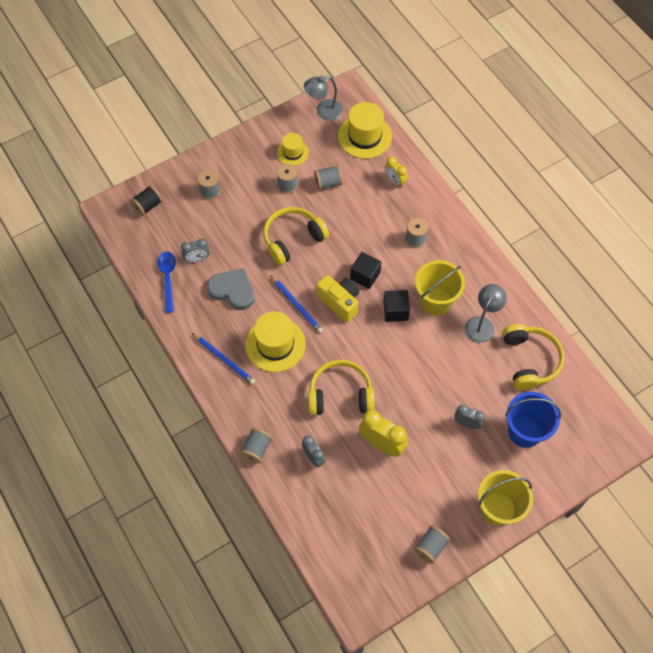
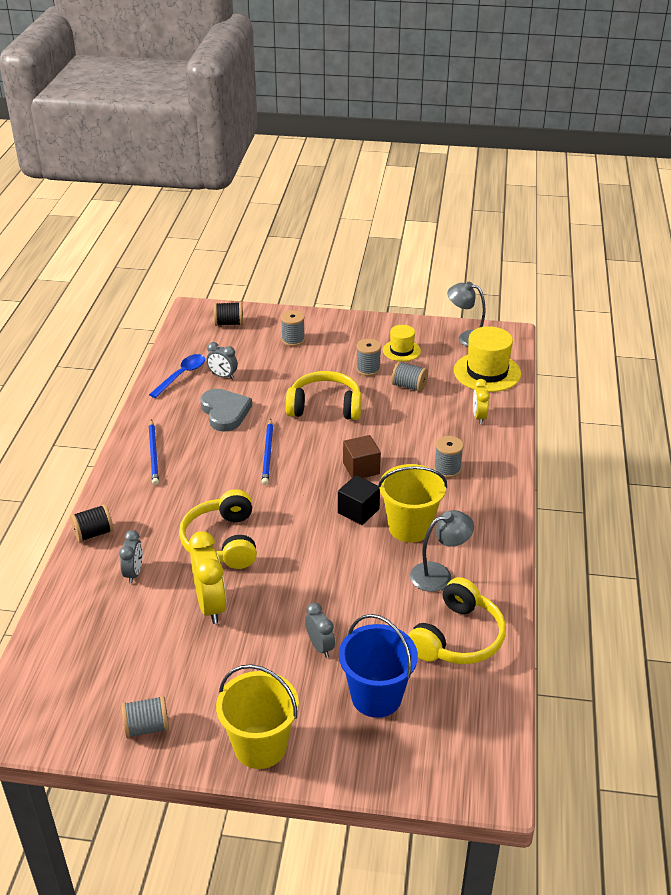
camera: 40 degrees right, 25 degrees down
(256, 449) = (94, 533): grey spool -> black spool
(275, 344) = (211, 469): yellow hat -> none
(340, 302) = (311, 474): yellow camera -> none
(340, 394) = (222, 541): yellow headphones -> yellow headphones turned 135 degrees counterclockwise
(365, 275) = (361, 468): black cube -> brown cube

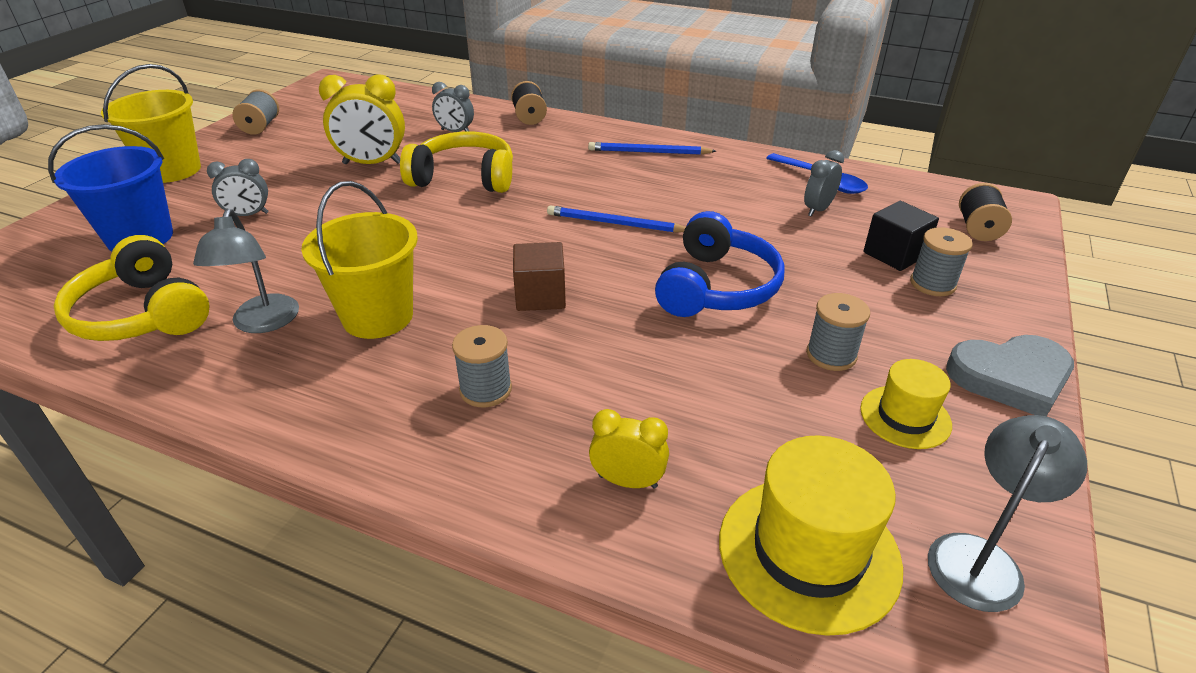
camera: 105 degrees right, 0 degrees up
(225, 412) = (723, 202): grey heart -> grey heart (1010, 377)
(325, 406) = (717, 287): yellow headphones -> blue headphones
(358, 511) = (447, 277): black cube -> black cube (894, 254)
(409, 386) = (763, 398): grey spool -> none

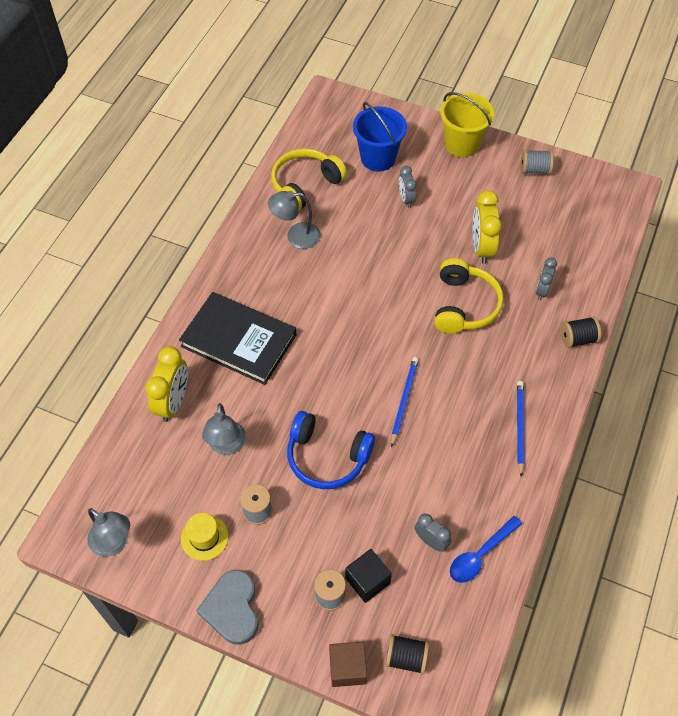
camera: 90 degrees right, 20 degrees up
(378, 316) = (300, 284): yellow bucket -> none
(485, 389) = (239, 340): grey spool -> black book
(540, 296) = (318, 360): brown cube -> brown cube (347, 668)
(627, 481) = (173, 402): yellow clock -> yellow clock, size x1.69
(717, 396) = (227, 446): none -> grey lamp
(808, 552) = (126, 471): yellow hat -> none

